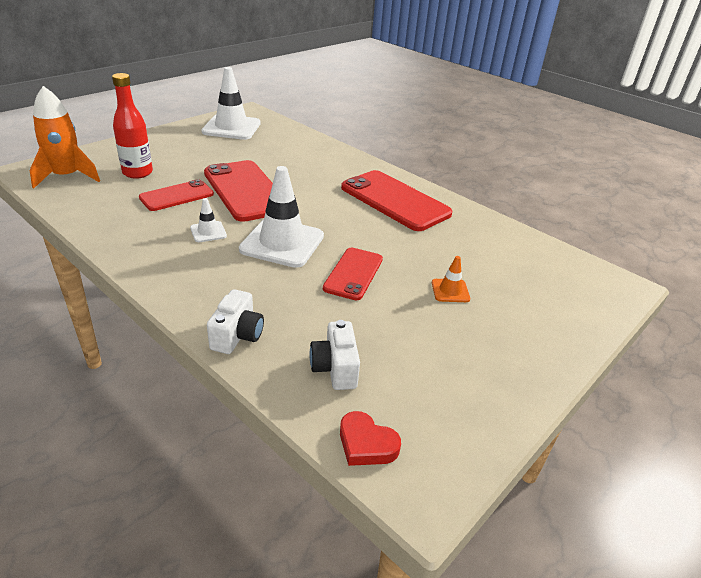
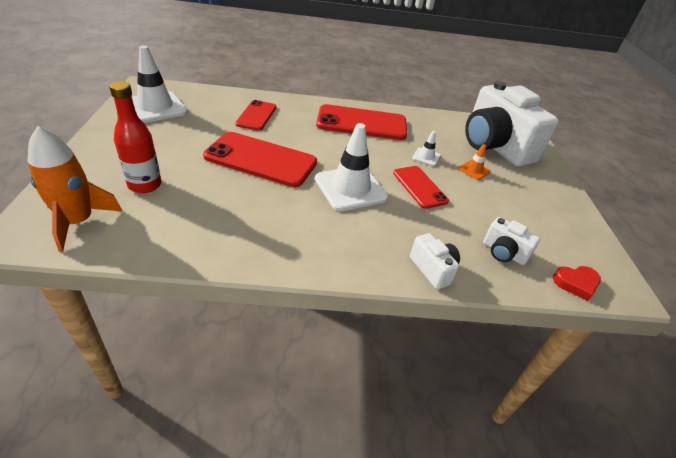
camera: 45 degrees left, 5 degrees up
(177, 196) = (217, 190): red phone -> red phone (256, 115)
(208, 232) = (292, 207): white traffic cone -> white traffic cone (426, 157)
(528, 284) = (494, 147): none -> white camera

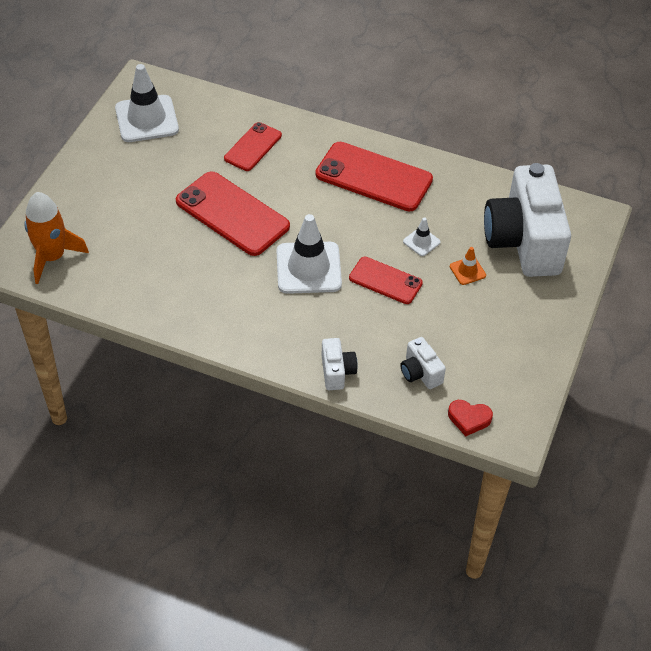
camera: 25 degrees right, 10 degrees up
(145, 185) = (113, 227): red bottle -> none
(419, 187) = (385, 281): red phone -> red phone turned 60 degrees counterclockwise

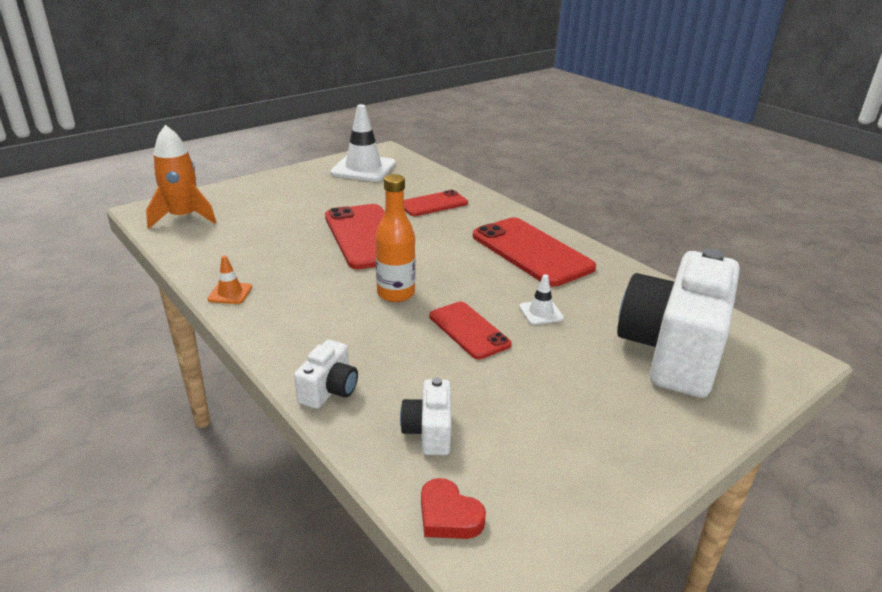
camera: 30 degrees right, 20 degrees down
(308, 268) = (396, 294): white traffic cone -> orange bottle
(467, 271) = (577, 354): orange traffic cone -> orange traffic cone (230, 293)

